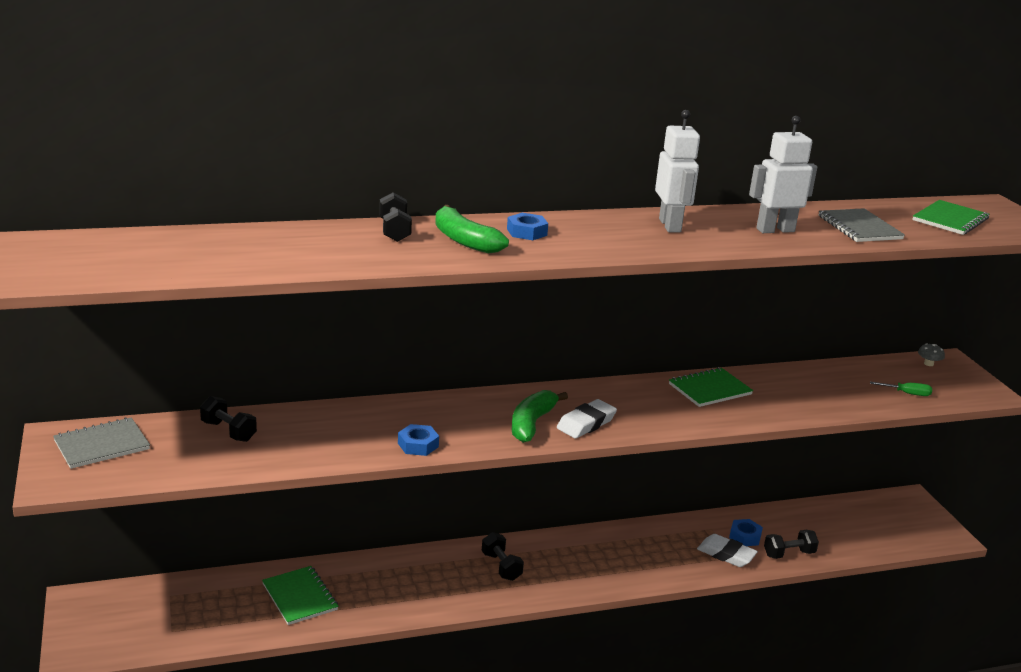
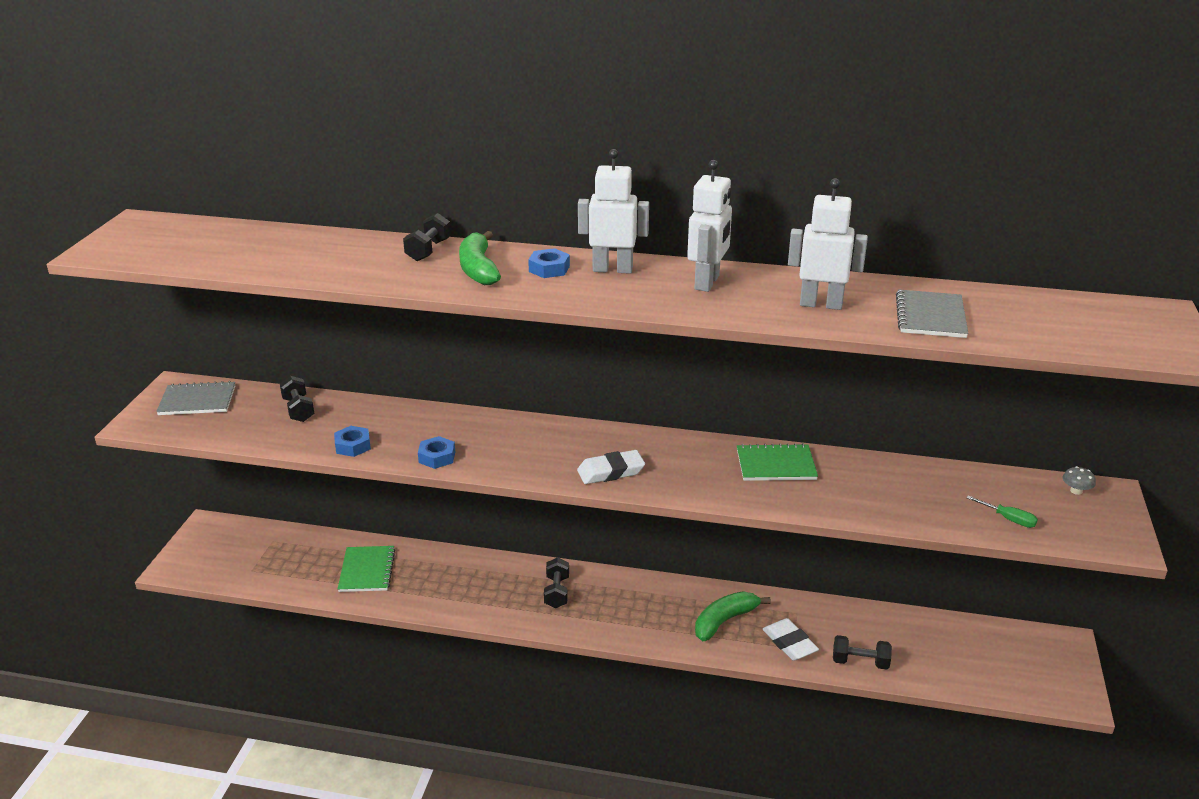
camera: 30 degrees right, 5 degrees up
(532, 423) = (558, 460): green banana -> green banana (724, 621)
(580, 225) = (612, 269): none -> white robot
(745, 536) = (826, 631): blue nut -> blue nut (353, 446)
(950, 220) = (1068, 323): green notebook -> none

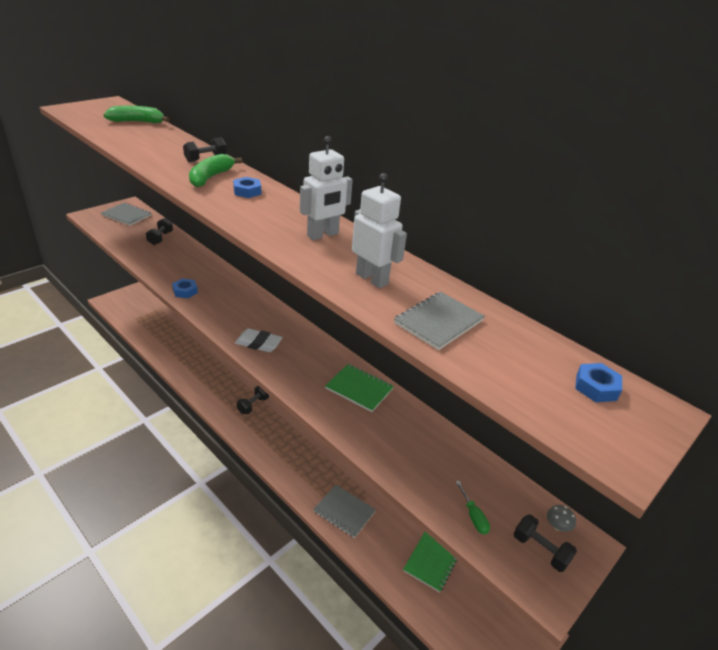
camera: 30 degrees right, 5 degrees up
(353, 446) = (157, 267): blue nut -> blue nut (596, 387)
(367, 570) = (181, 344): green notebook -> green notebook (432, 560)
(612, 269) = (281, 205): white robot -> none
(724, 621) = (322, 474): green banana -> green banana (137, 122)
(789, 643) = (344, 511): white eraser -> grey notebook
(860, 662) = (374, 551): black dumbbell -> black dumbbell (540, 550)

